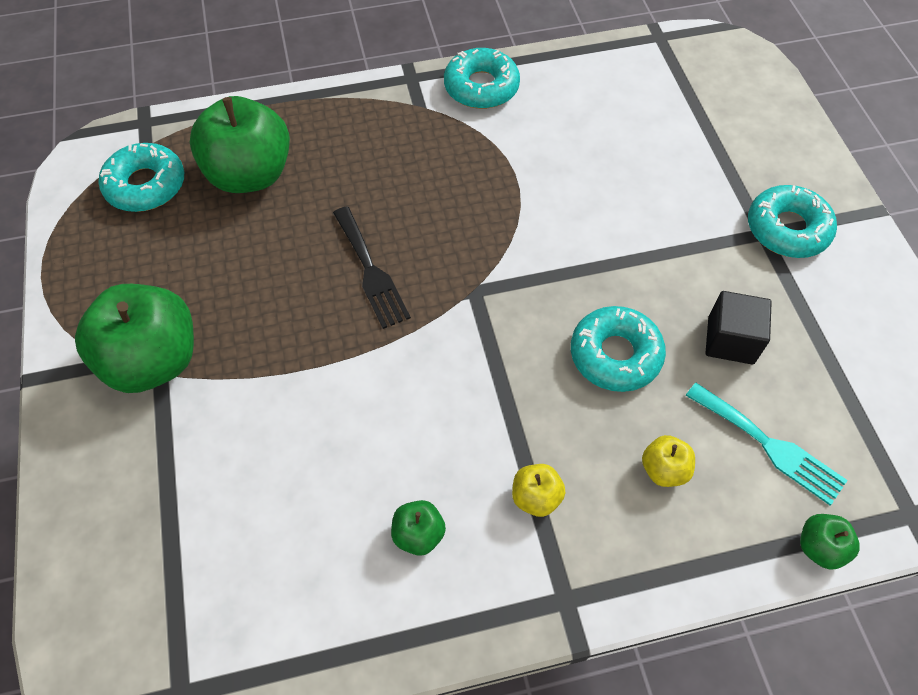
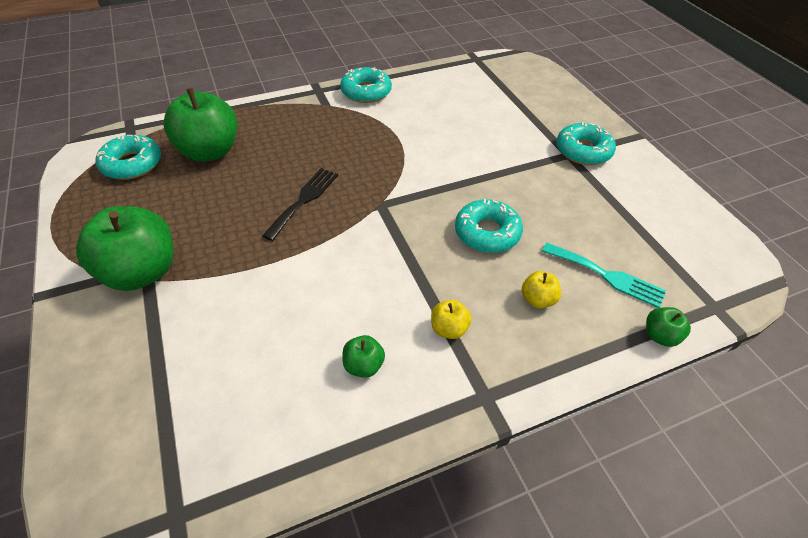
camera: 10 degrees left, 10 degrees down
(370, 271) = (304, 200): black fork -> black fork turned 120 degrees counterclockwise
(730, 340) = (563, 216): black cube -> none

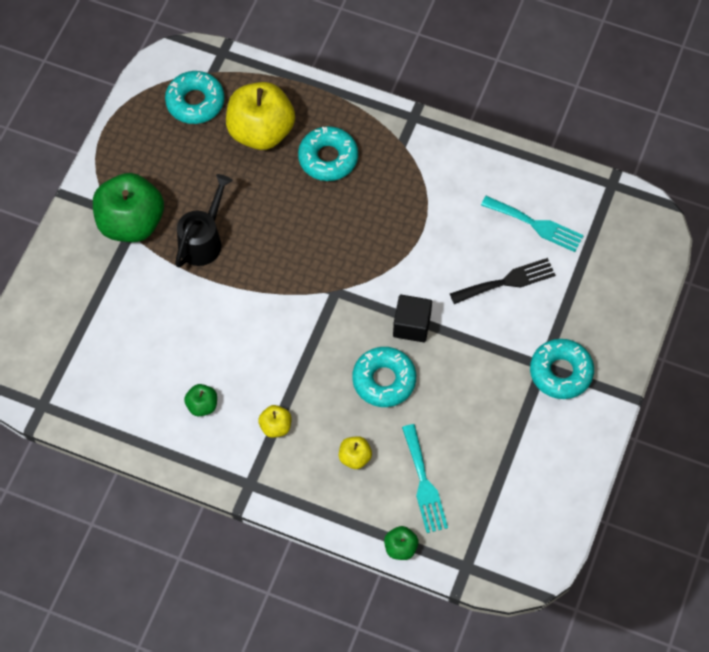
camera: 45 degrees right, 15 degrees up
(210, 151) = (261, 131): green apple -> yellow apple
(229, 241) = (204, 240): none -> black watering can
(304, 200) = (285, 242): black fork -> black fork (507, 281)
(366, 92) = (453, 152): turquoise donut -> turquoise donut (328, 158)
(460, 188) = (411, 325): none -> black cube
(462, 95) = (536, 225): none -> turquoise fork

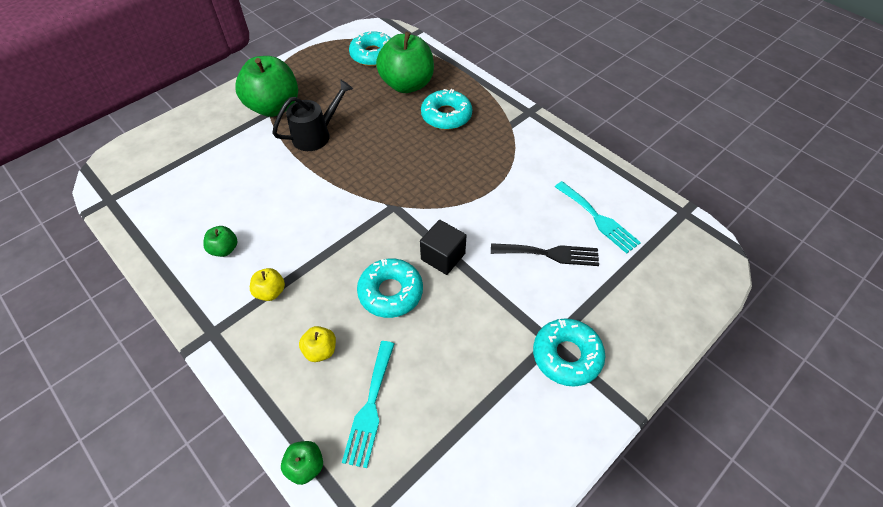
camera: 25 degrees right, 10 degrees down
(261, 131) = (407, 84): yellow apple -> green apple

